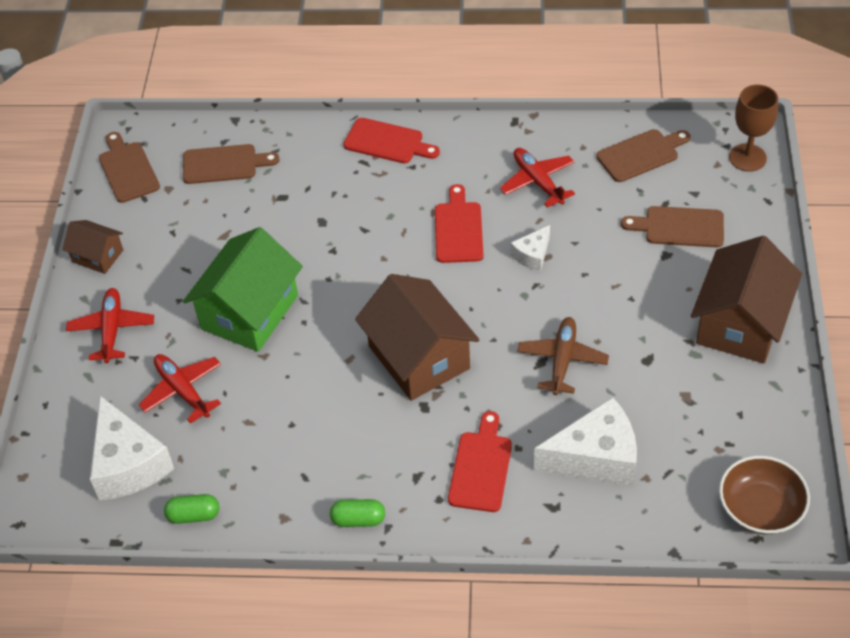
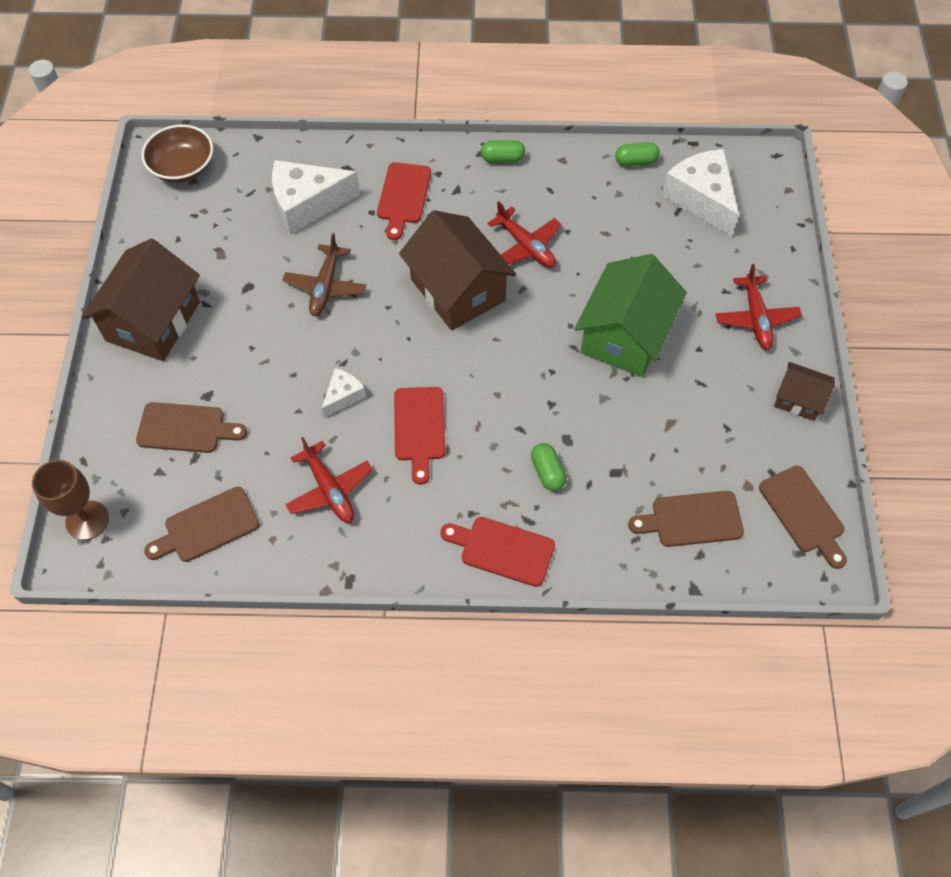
camera: 175 degrees right, 10 degrees up
(182, 390) = (671, 260): red plane -> red plane (526, 246)
(343, 196) = (547, 472): none -> green capsule

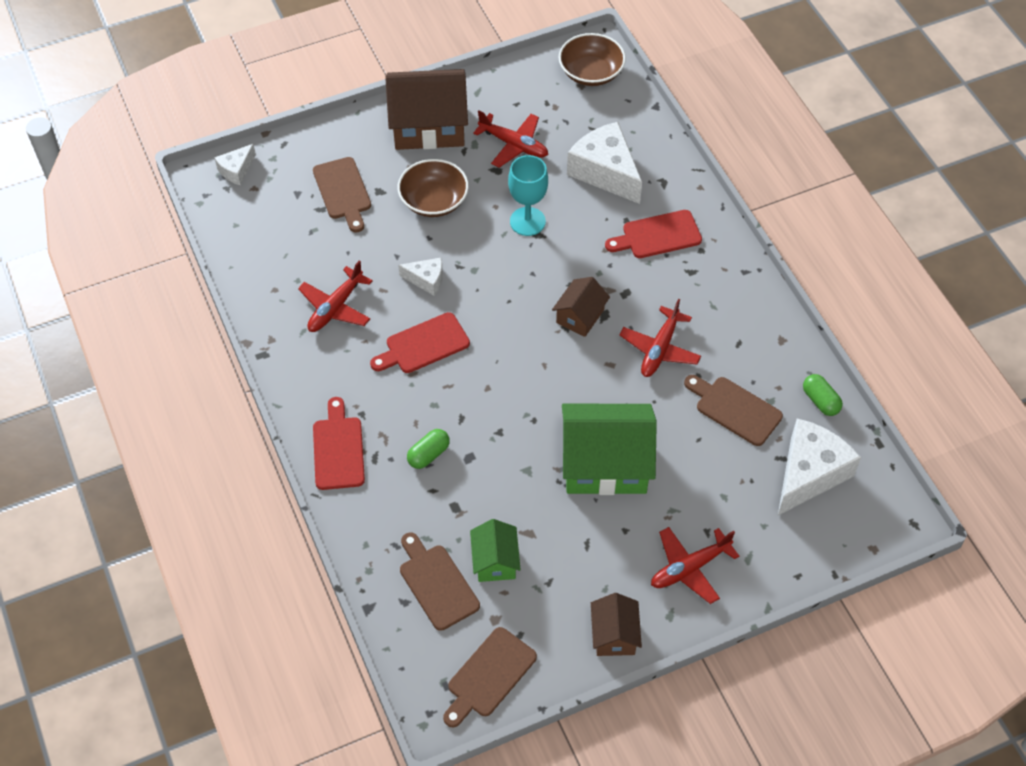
camera: 65 degrees right, 5 degrees down
(87, 520) = (236, 170): brown goblet -> white cheese
(207, 527) = (265, 244): brown cutting board -> brown cutting board (734, 409)
(227, 261) = (514, 145): none -> red plane
(250, 353) = (434, 201): none -> brown bowl
(325, 286) = (527, 221): brown plane -> turquoise goblet
(458, 290) = (580, 316): brown house -> brown house, size x0.52
(502, 159) = (751, 292): green capsule -> none
(688, 462) = (495, 561): none -> green house

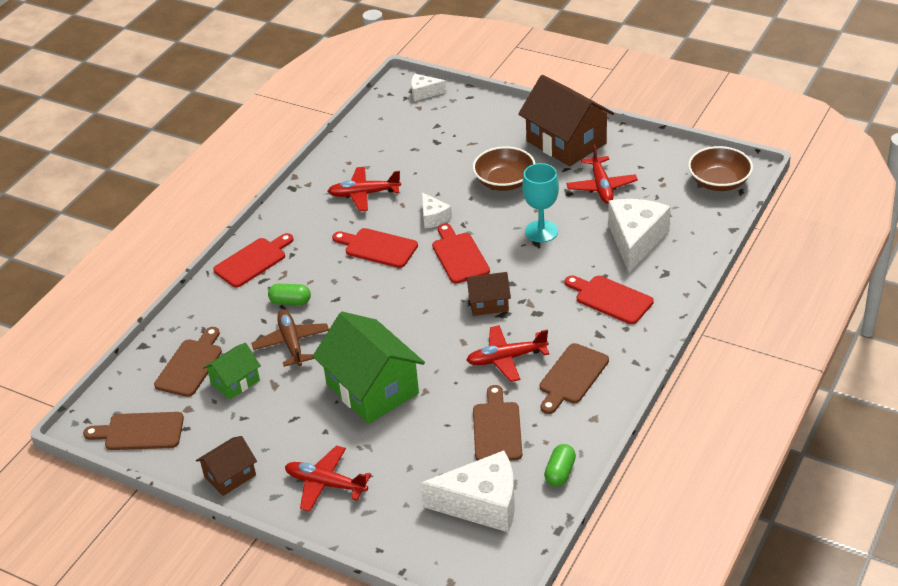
camera: 55 degrees right, 15 degrees down
(343, 192) = (462, 142): brown cutting board -> brown cutting board (572, 377)
(486, 487) = (291, 343): none -> brown plane
(498, 296) = (459, 256): none -> red cutting board

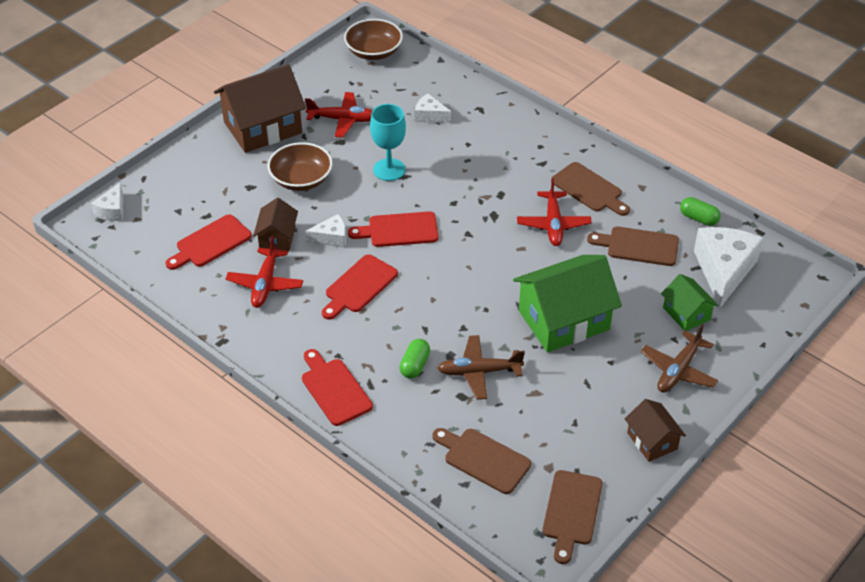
camera: 80 degrees left, 5 degrees up
(235, 382) = (521, 424): green house -> green house (686, 313)
(325, 484) = (678, 370): red plane -> brown plane
(488, 303) = (475, 222): brown house -> brown house (277, 238)
(610, 299) = (499, 147): red cutting board -> red cutting board (210, 243)
(635, 241) = (430, 116): white cheese -> white cheese, size x0.51

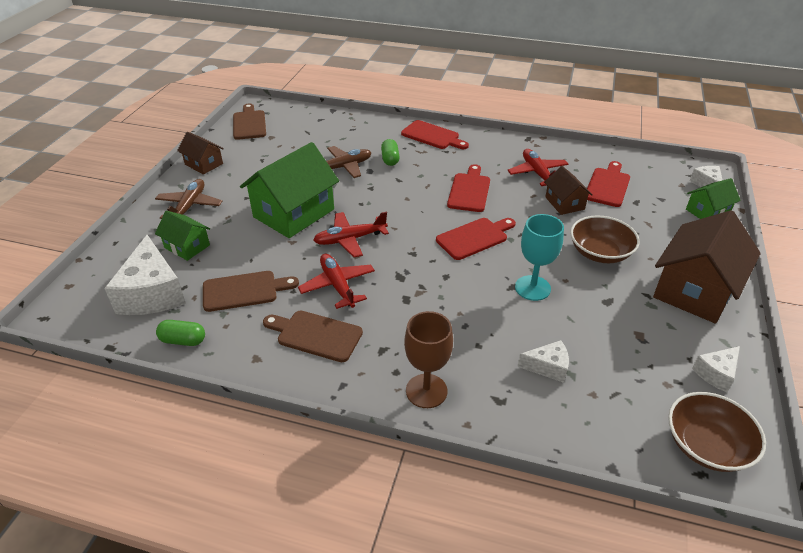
camera: 155 degrees right, 5 degrees down
(156, 183) = (707, 212): none -> green house
(331, 238) = (523, 215): white cheese -> white cheese (716, 373)
(343, 120) = (632, 327): red plane -> red plane (350, 239)
(483, 459) = (315, 130): brown cutting board -> none
(526, 128) = (426, 391): none -> brown goblet

